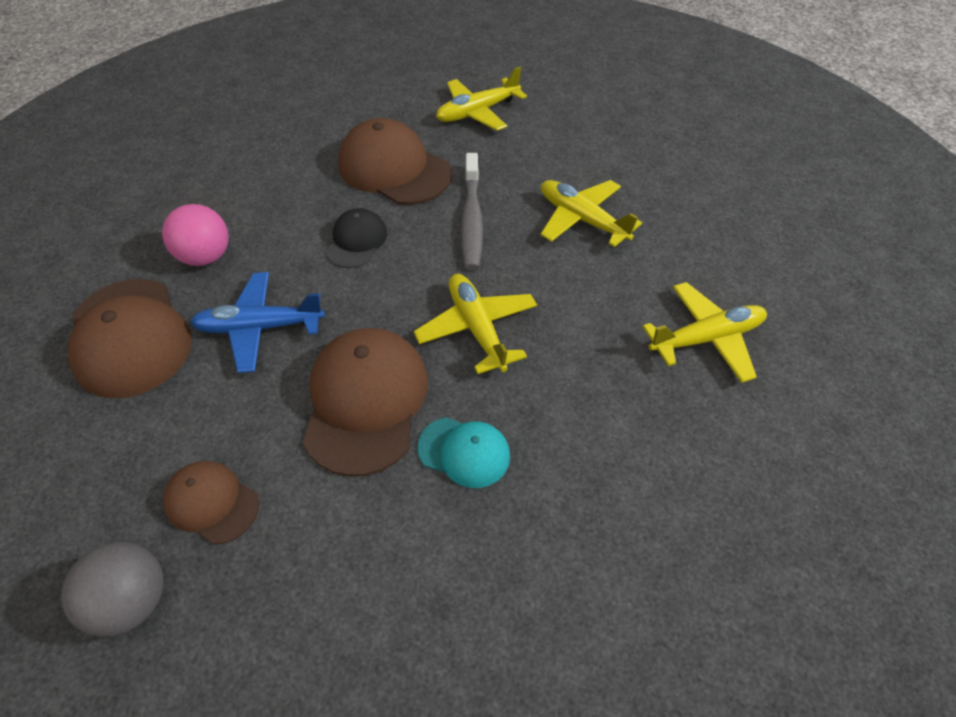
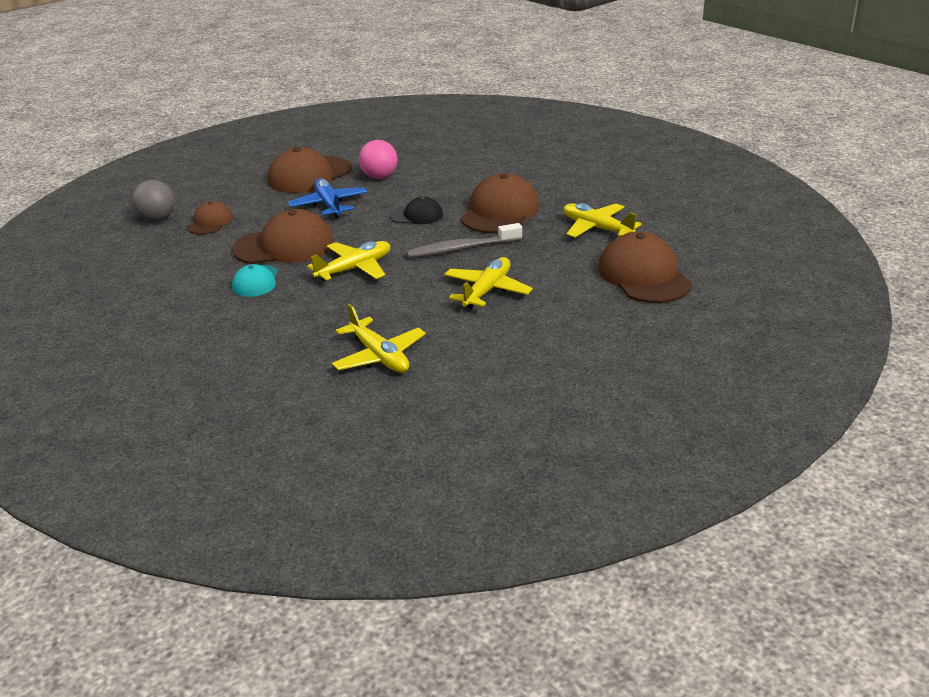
camera: 75 degrees right, 20 degrees down
(591, 109) = (644, 275): none -> brown cap

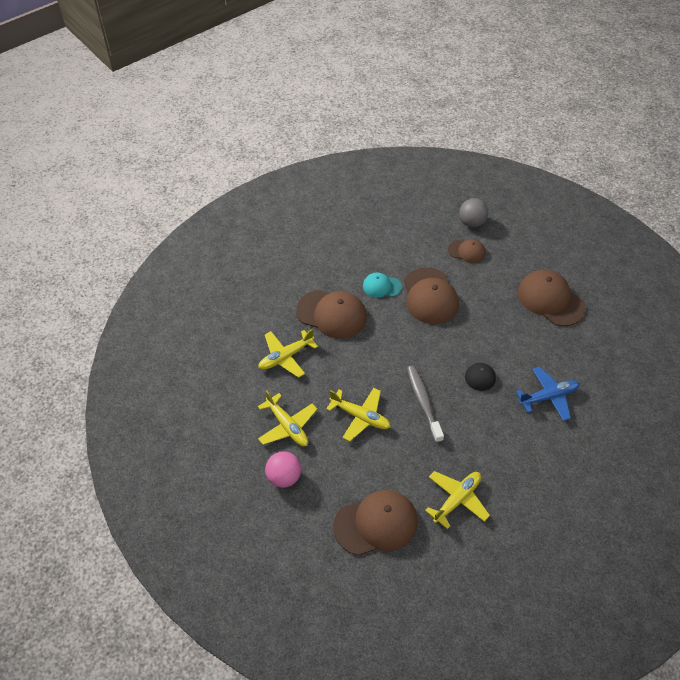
camera: 90 degrees right, 20 degrees up
(329, 205) = (496, 316): blue plane -> blue plane (548, 397)
(354, 269) = (396, 338): yellow plane -> yellow plane (287, 426)
(379, 177) = (550, 346): pink ball -> pink ball (284, 477)
(500, 212) = (487, 430): brown cap -> brown cap (332, 314)

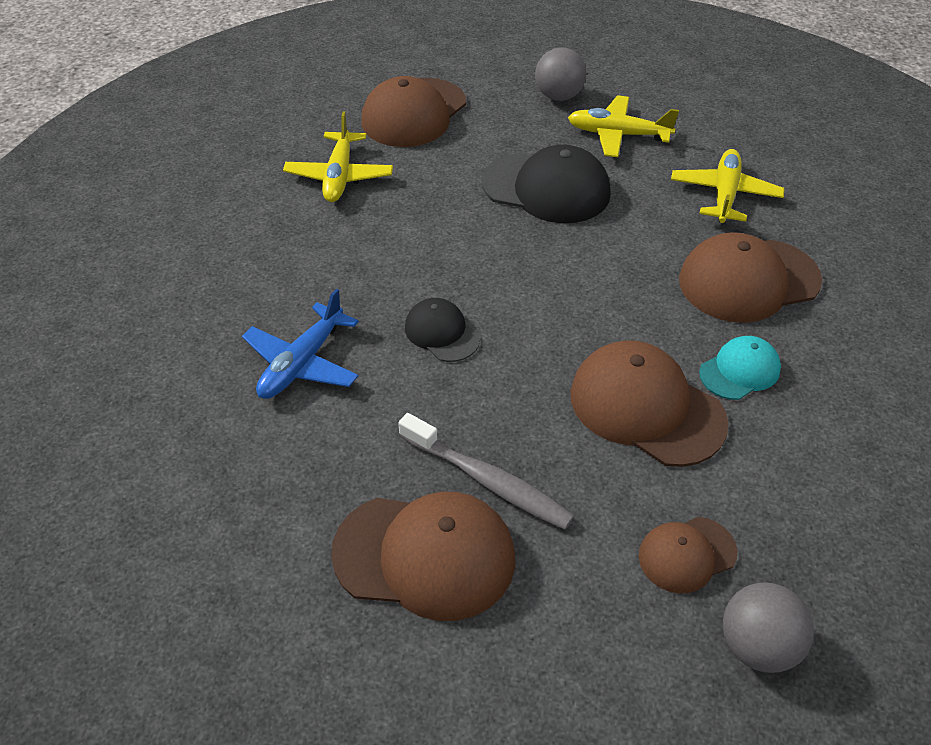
camera: 140 degrees right, 5 degrees down
(284, 477) = (558, 96): pink ball -> grey ball
(360, 417) = (546, 188): yellow plane -> black cap
(423, 402) = (485, 248): grey toothbrush -> grey toothbrush (488, 481)

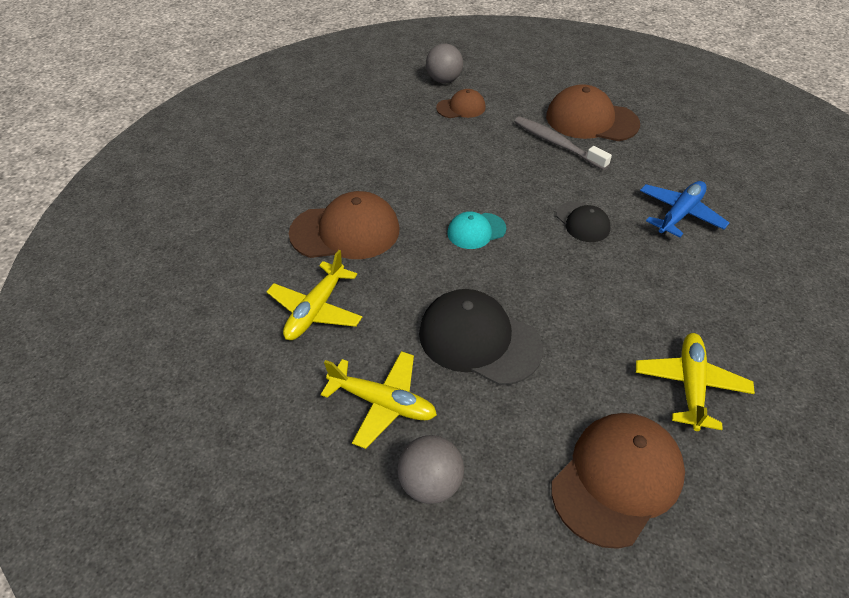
camera: 170 degrees left, 0 degrees up
(646, 407) = (456, 165): brown cap -> none
(740, 371) = (388, 177): turquoise cap -> turquoise cap (476, 231)

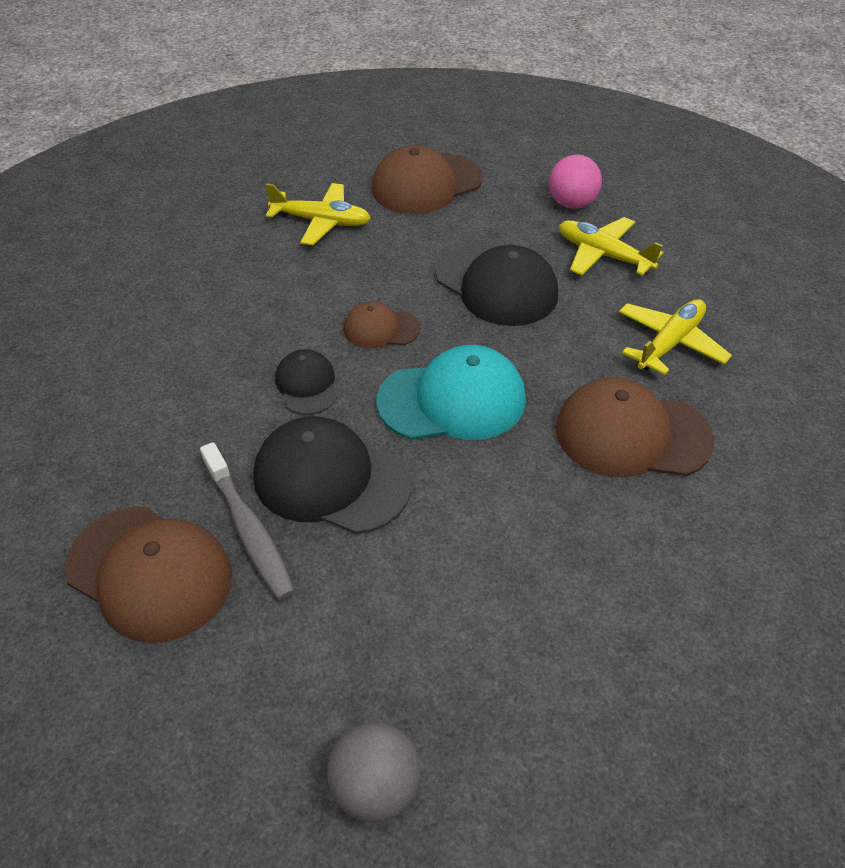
camera: 165 degrees left, 0 degrees up
(430, 483) = (571, 204): grey ball -> pink ball
(461, 108) = (374, 671): brown cap -> brown cap (381, 329)
(476, 231) = (452, 400): turquoise cap -> turquoise cap, size x1.81
(528, 172) = (331, 479): none -> black cap
(679, 214) = (174, 371): blue plane -> none
(690, 385) = (322, 222): yellow plane -> yellow plane turned 105 degrees counterclockwise

